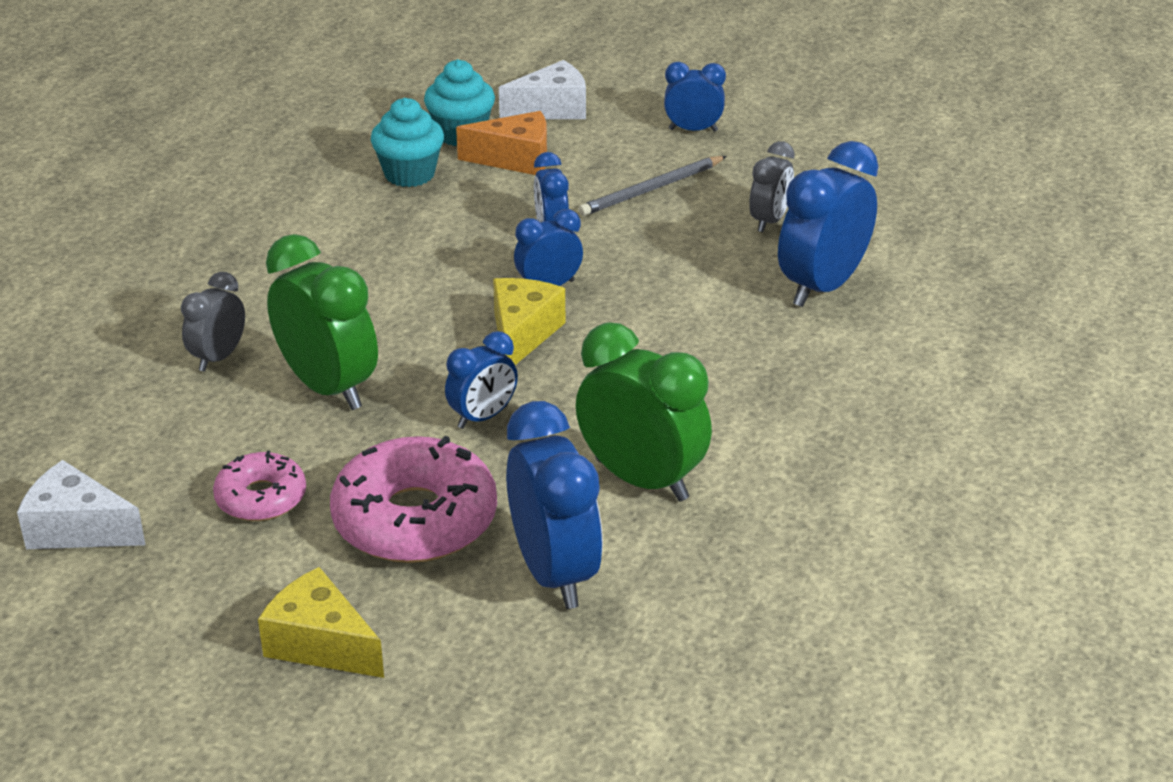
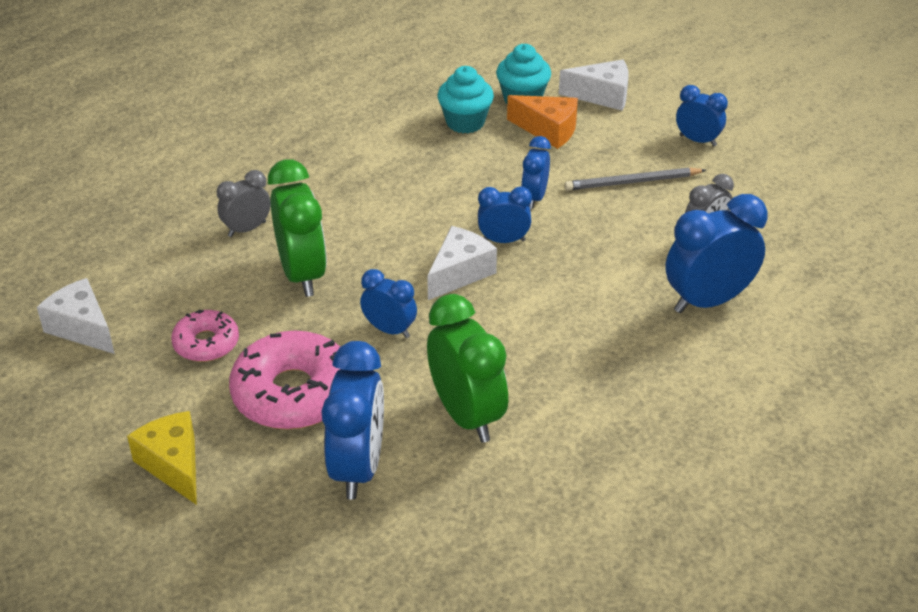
camera: 25 degrees right, 5 degrees up
(483, 417) = (389, 330): blue clock -> blue clock turned 135 degrees counterclockwise
(522, 334) = (460, 273): yellow cheese -> white cheese

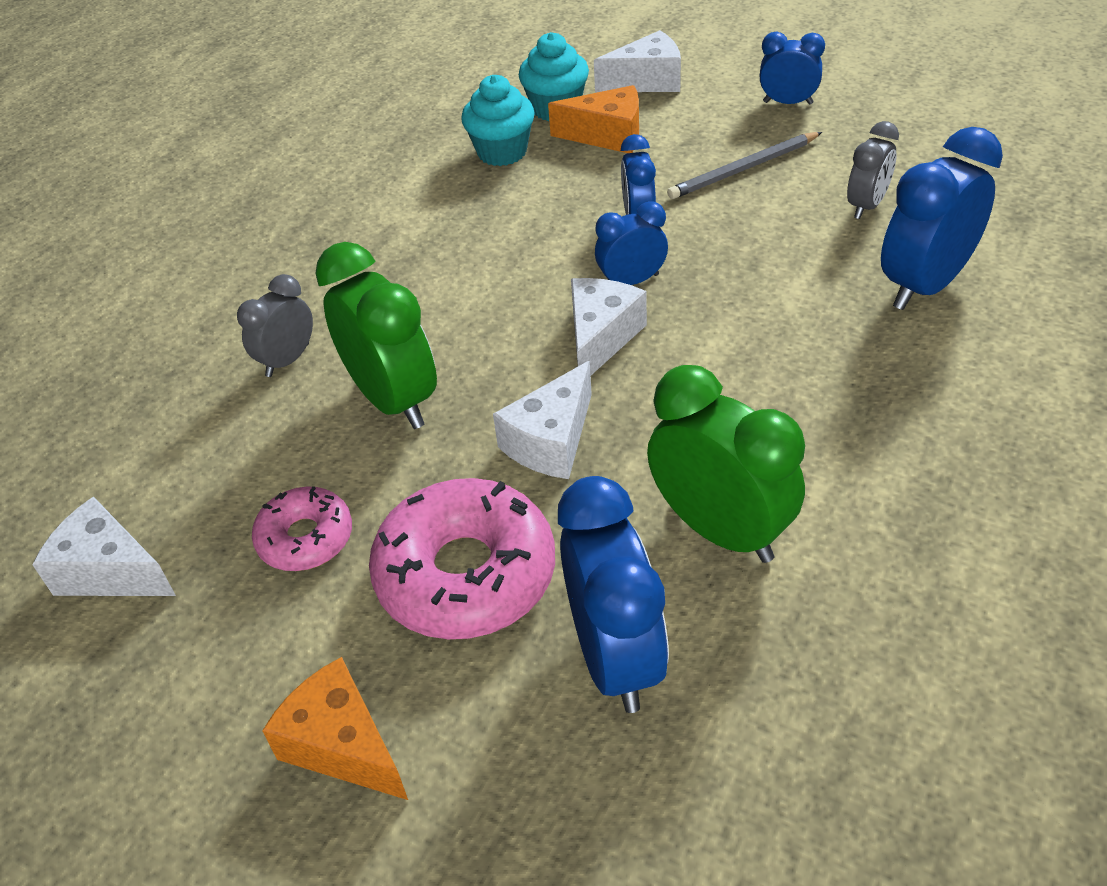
camera: 15 degrees left, 5 degrees up
(173, 465) = (343, 745): yellow cheese -> orange cheese
(389, 330) = (551, 441): blue clock -> white cheese

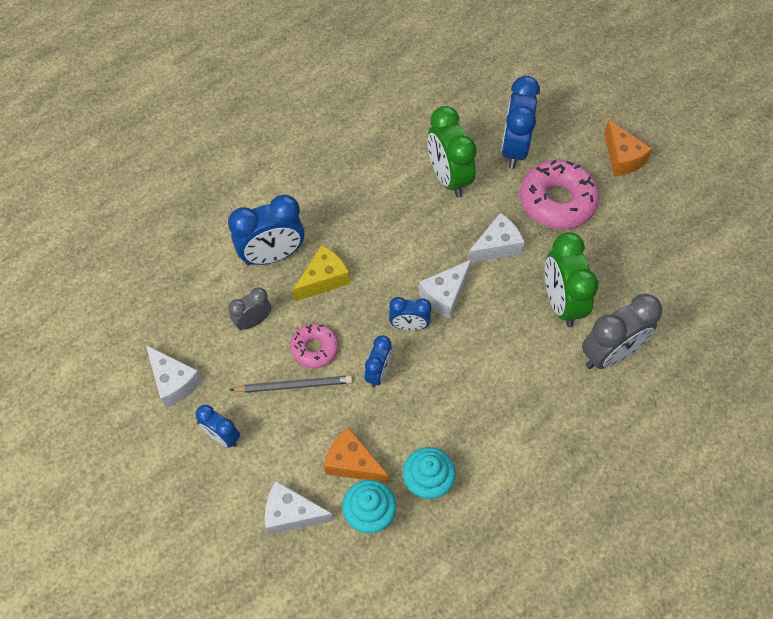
camera: 160 degrees left, 15 degrees up
(110, 571) = (709, 264): white cheese -> white cheese (174, 382)
(287, 360) = (609, 354): grey clock -> grey clock, size x1.76
(305, 538) = (620, 245): pink donut -> pink donut (315, 349)
(812, 286) = (324, 279): none -> yellow cheese

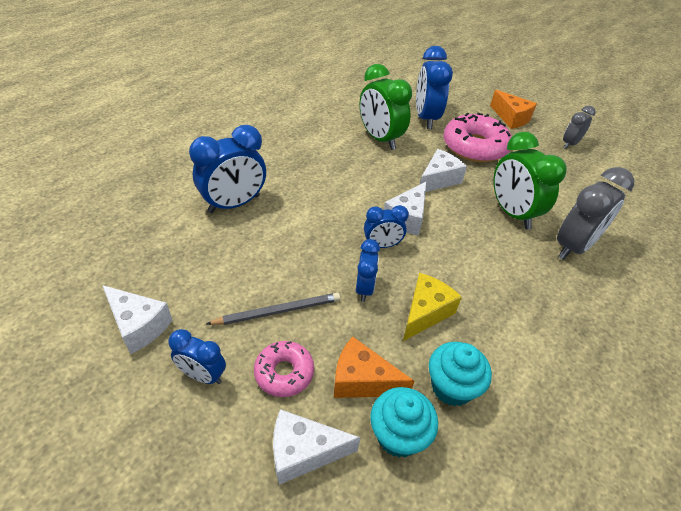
camera: 15 degrees left, 15 degrees down
(253, 321) = (223, 259): grey clock -> grey clock (570, 144)
(315, 349) = (293, 275): pink donut -> pink donut (284, 373)
(324, 279) = (289, 217): yellow cheese -> yellow cheese (425, 312)

